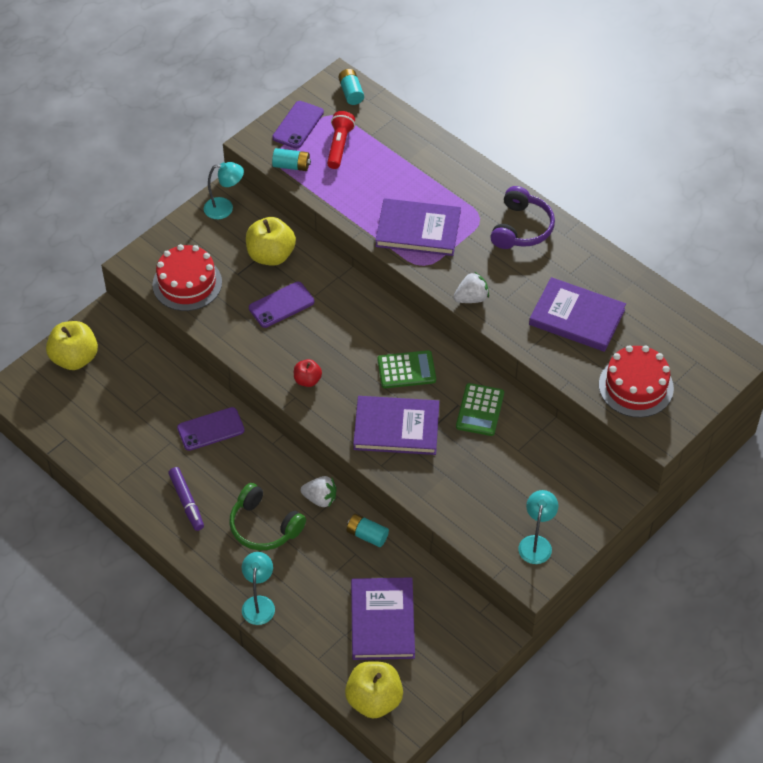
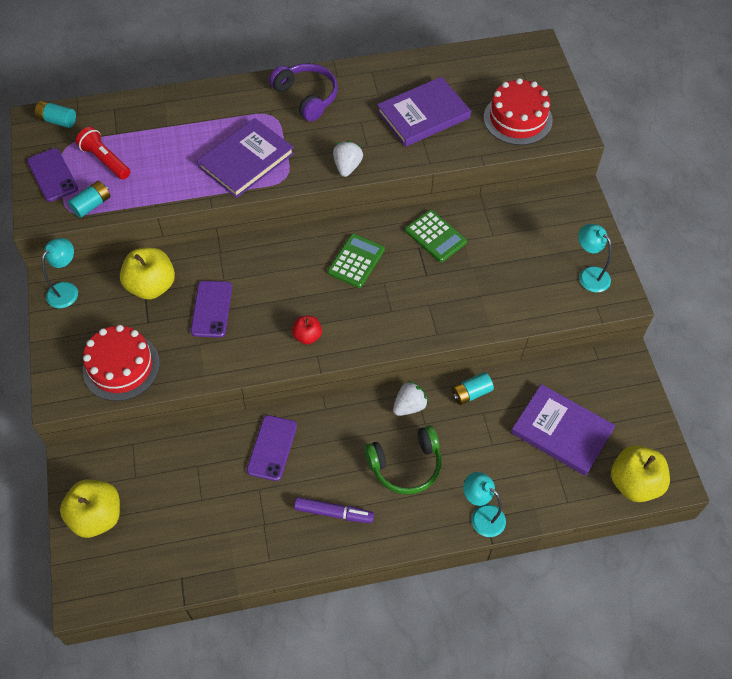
camera: 55 degrees left, 5 degrees up
(396, 428) = (408, 302): purple book -> none

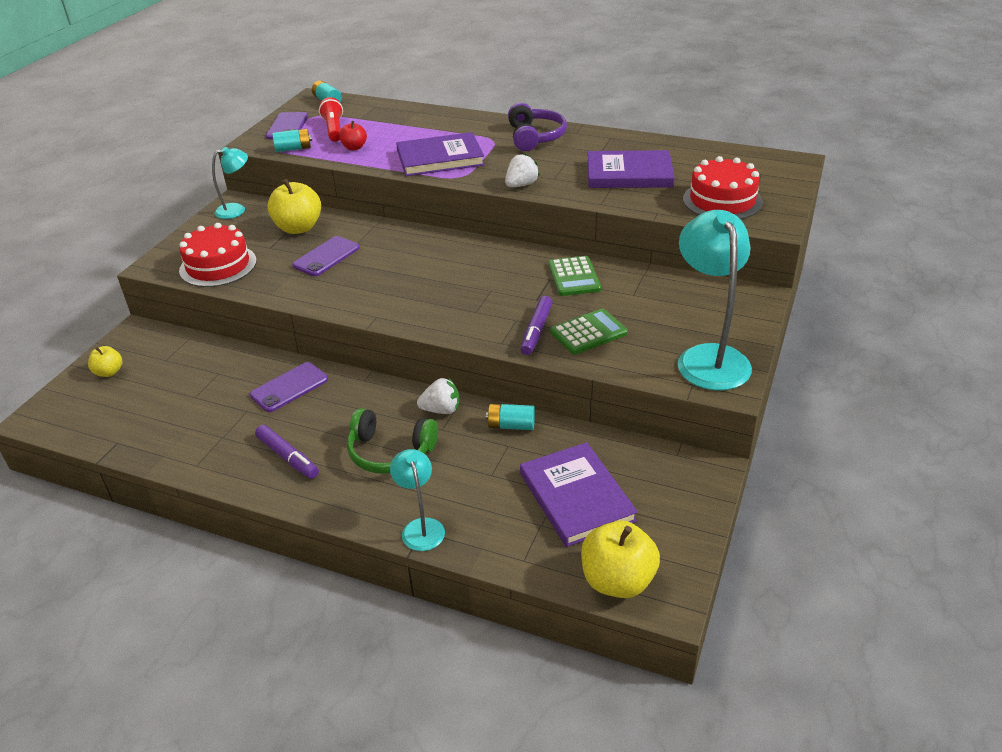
camera: 35 degrees right, 20 degrees down
(97, 516) = (109, 372): yellow apple -> yellow apple, size x0.54
(307, 336) = (383, 301): red apple -> red apple (354, 147)
(356, 261) = (481, 269): green calculator -> green calculator (588, 332)
(453, 308) = (536, 331): none -> purple marker
(589, 275) = (709, 357): turquoise lamp -> turquoise lamp, size x1.84

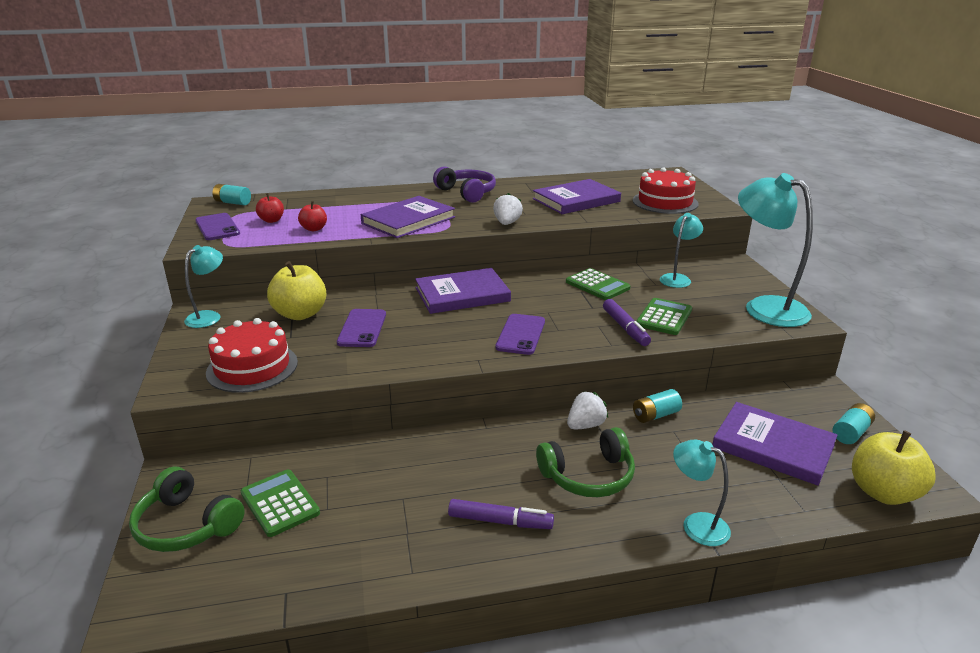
camera: 35 degrees left, 10 degrees down
(109, 372) = (186, 525): yellow apple -> green headphones
(172, 380) = (280, 503): none -> green calculator
(289, 387) = (421, 460): purple phone -> purple phone (520, 334)
(293, 149) = (250, 242): turquoise battery -> turquoise battery (851, 433)
(334, 129) = (271, 220): red flashlight -> red apple
(441, 248) = (462, 294): none -> purple book
(665, 295) = (677, 278): none -> turquoise lamp

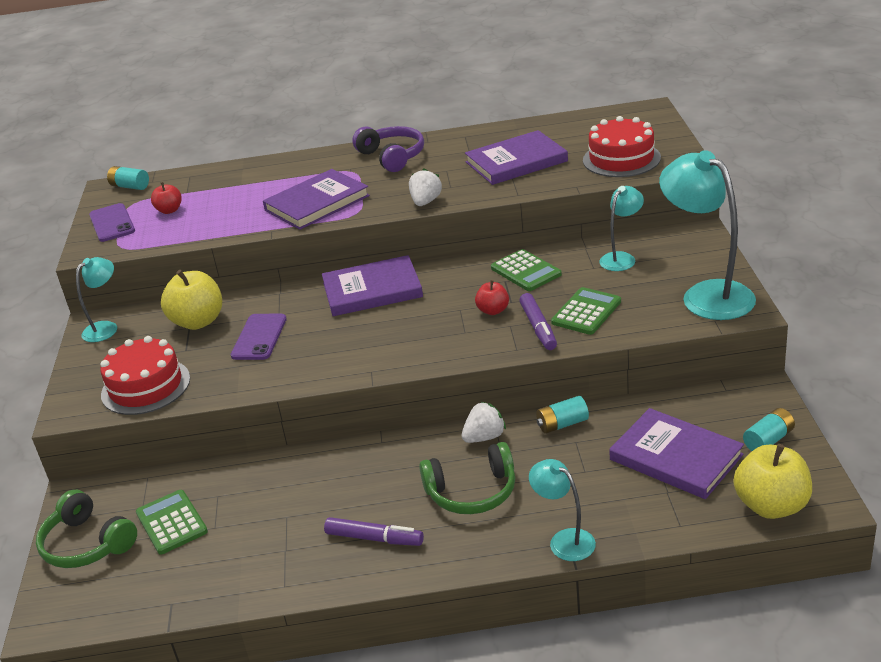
camera: 10 degrees right, 5 degrees up
(314, 229) = (213, 220): red apple -> red apple (493, 310)
(520, 334) = (423, 339): purple phone -> none

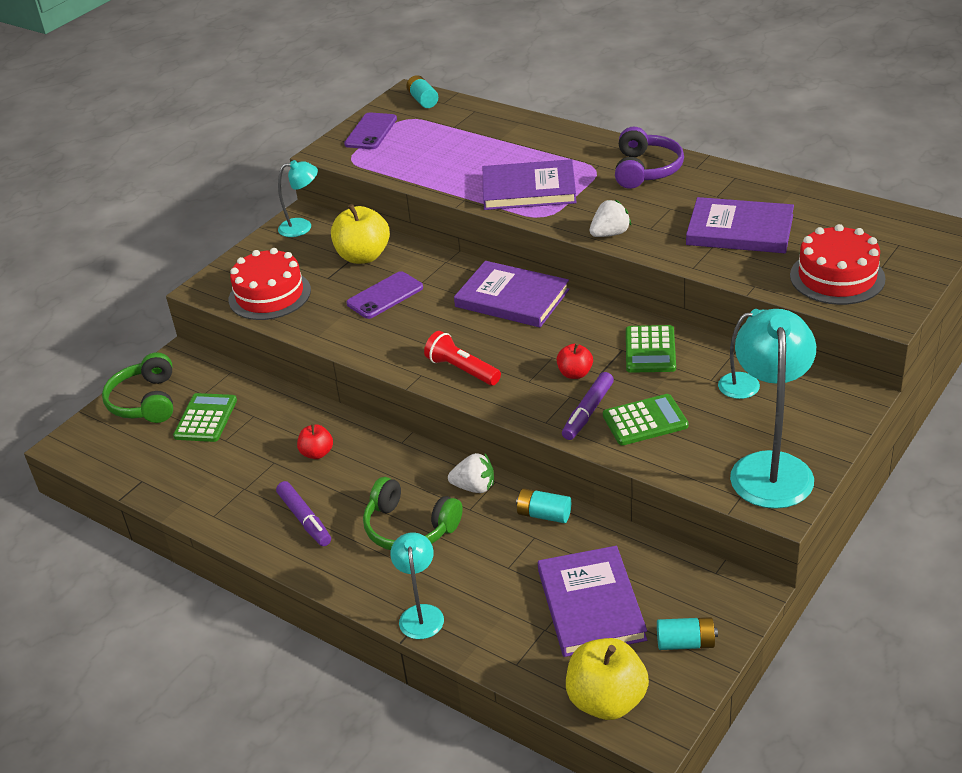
camera: 40 degrees right, 5 degrees up
(169, 210) = (421, 140): red apple -> red apple (317, 453)
(401, 351) = (462, 370): none -> red flashlight

